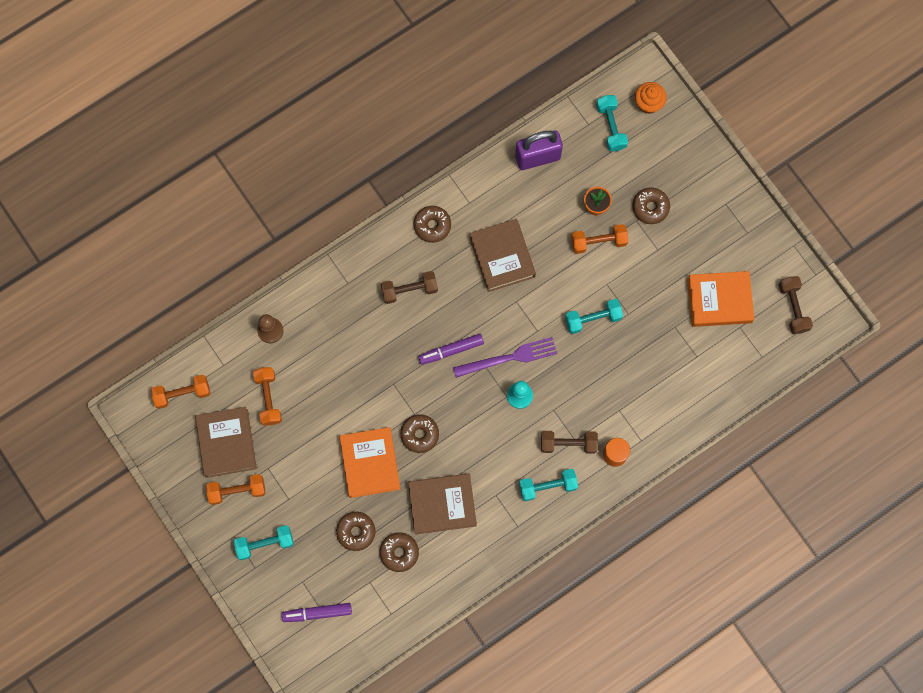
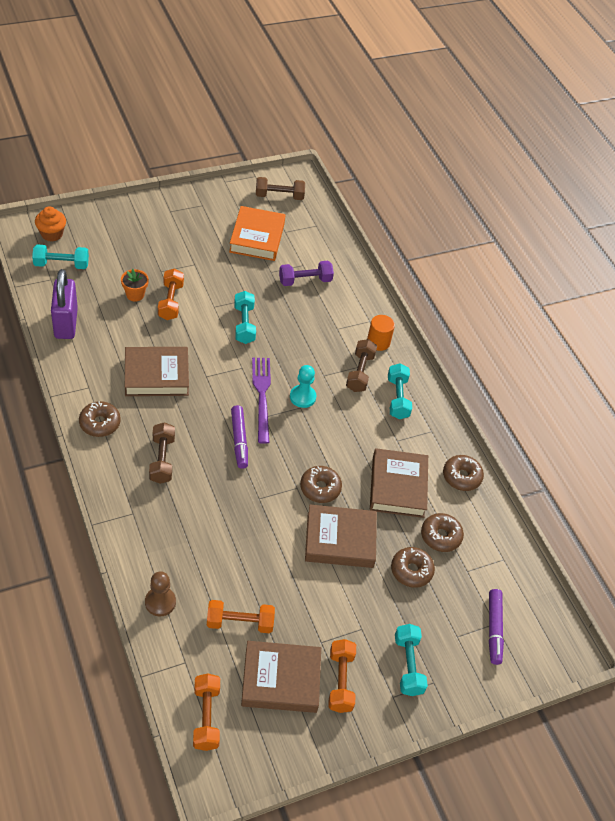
camera: 85 degrees left, 25 degrees down
(370, 463) = (340, 540): orange book -> brown book
(650, 207) = (152, 258): brown donut -> brown donut (461, 477)
(674, 363) = (305, 280): none -> purple dumbbell

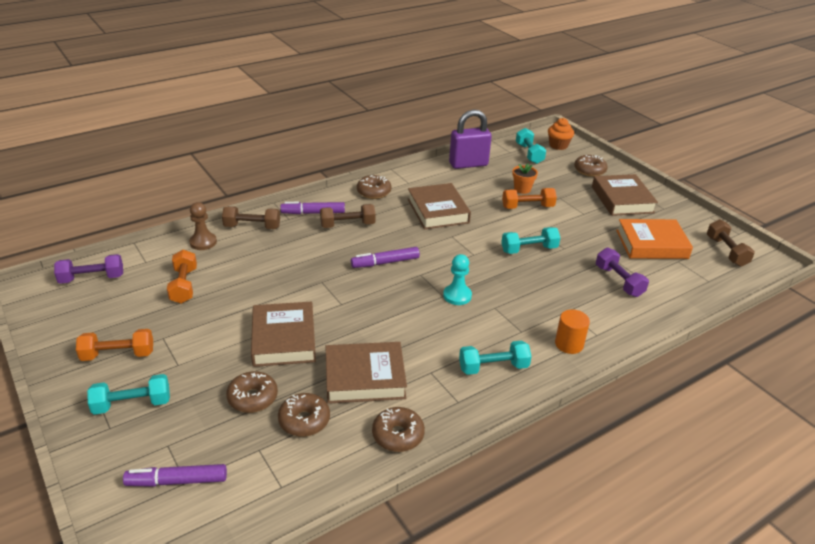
camera: 85 degrees right, 15 degrees down
(127, 488) = (313, 213): none -> purple marker
(206, 717) = (92, 278): orange dumbbell -> purple dumbbell
(262, 396) = (445, 270): purple fork -> none
(281, 680) = (123, 316): brown book -> brown book (622, 199)
(320, 488) = (345, 319): brown donut -> brown donut (589, 170)
(360, 372) = (514, 333): brown dumbbell -> brown dumbbell (252, 227)

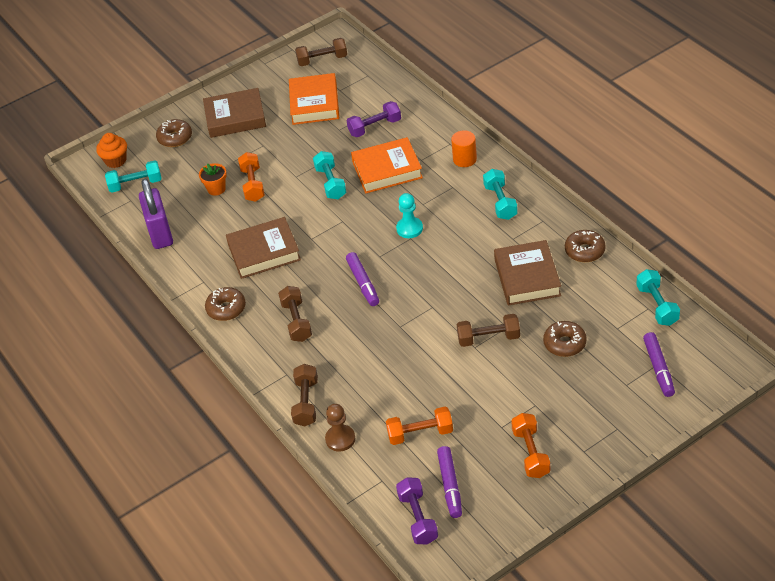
camera: 85 degrees left, 10 degrees up
(132, 404) = (589, 422): turquoise dumbbell -> turquoise dumbbell (657, 305)
(283, 339) = (488, 338): brown book -> brown dumbbell
(304, 420) = (582, 307): brown donut -> none
(313, 213) = (273, 355): purple marker -> purple marker (450, 486)
(549, 286) = (387, 170): none -> orange book

